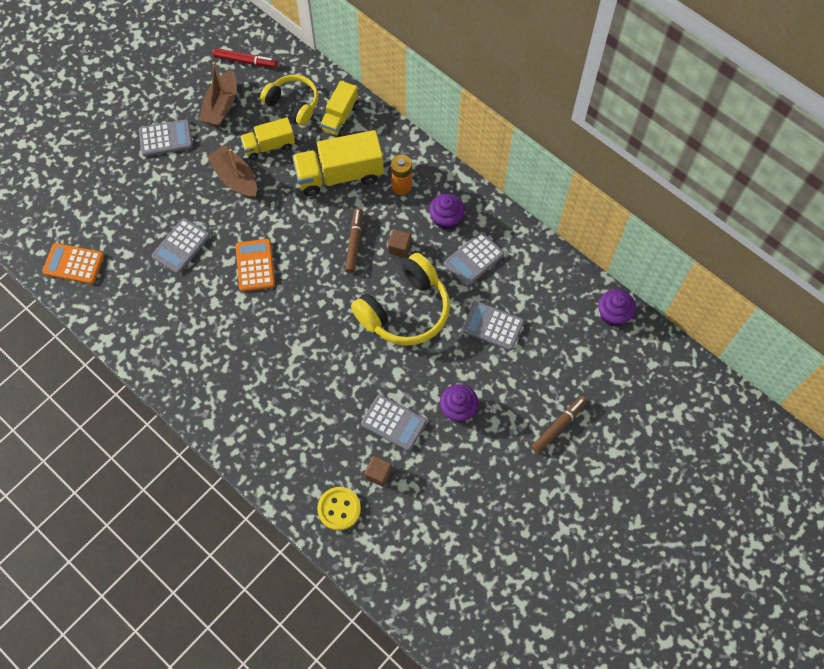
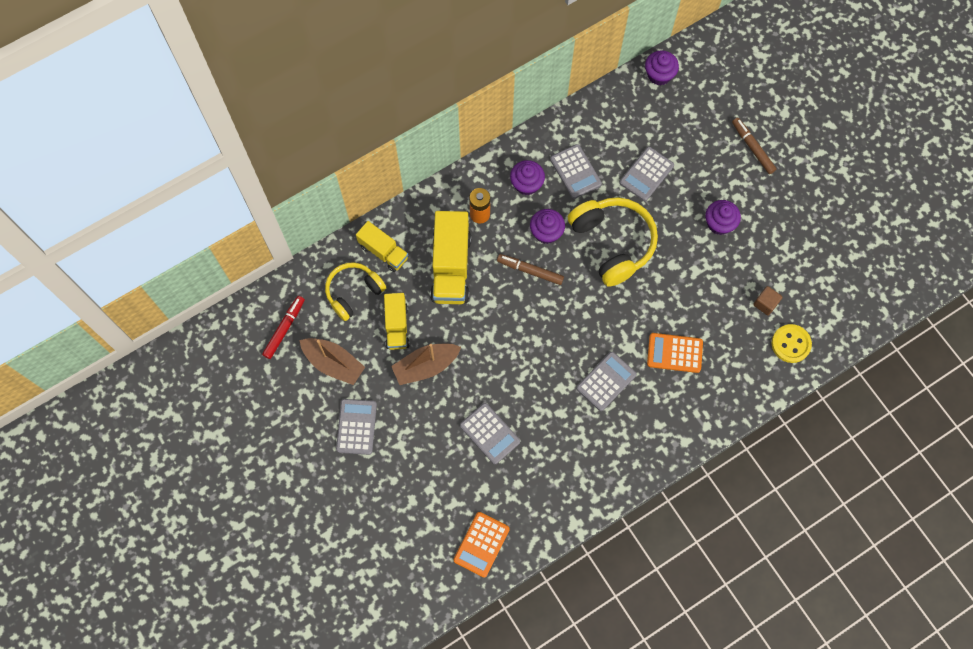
camera: 75 degrees left, 5 degrees up
(255, 265) = (530, 367): orange calculator -> orange calculator (674, 353)
(394, 422) = (720, 279): grey calculator -> grey calculator (606, 381)
(399, 248) = (546, 232): brown cube -> purple cupcake

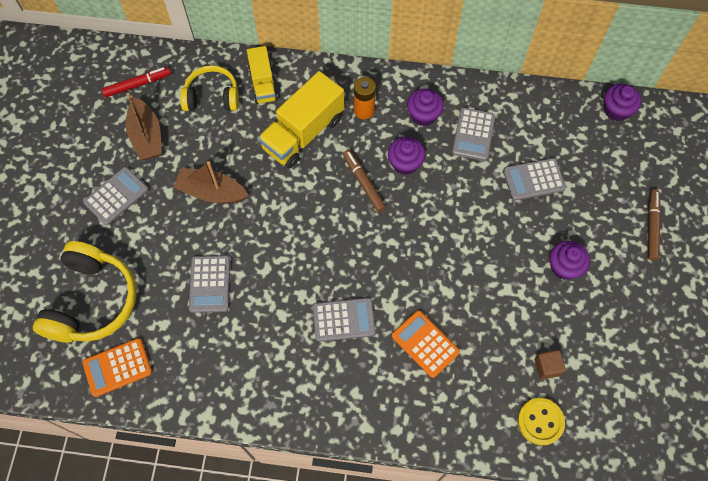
camera: 40 degrees right, 5 degrees down
(397, 326) = (219, 145): yellow truck -> none
(612, 243) = (453, 213): yellow headphones -> yellow headphones (92, 301)

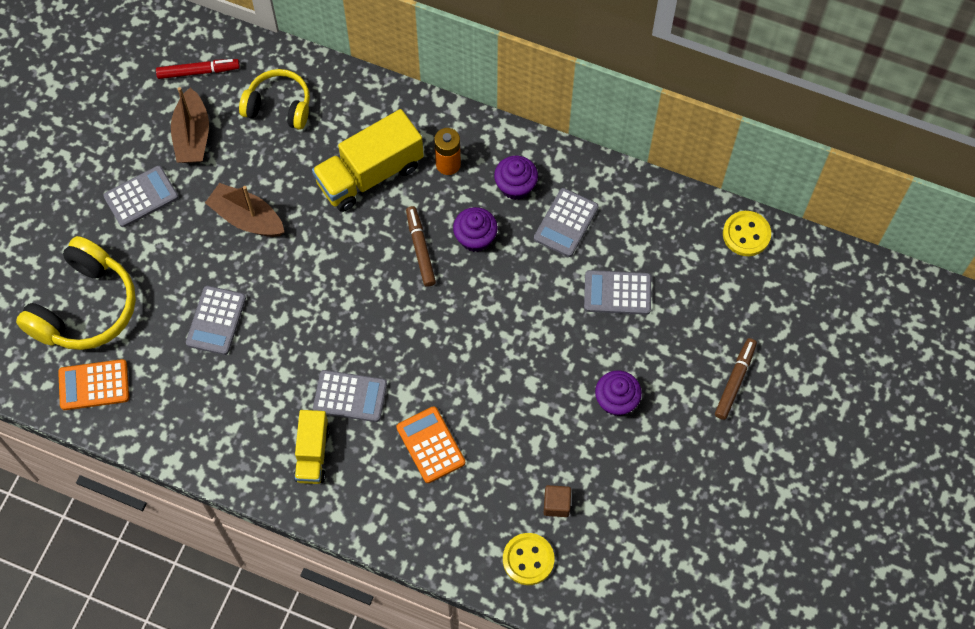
camera: 15 degrees right, 0 degrees up
(263, 84) = (341, 104): yellow truck -> yellow truck (312, 453)
(616, 110) = (746, 234): purple cupcake -> yellow button

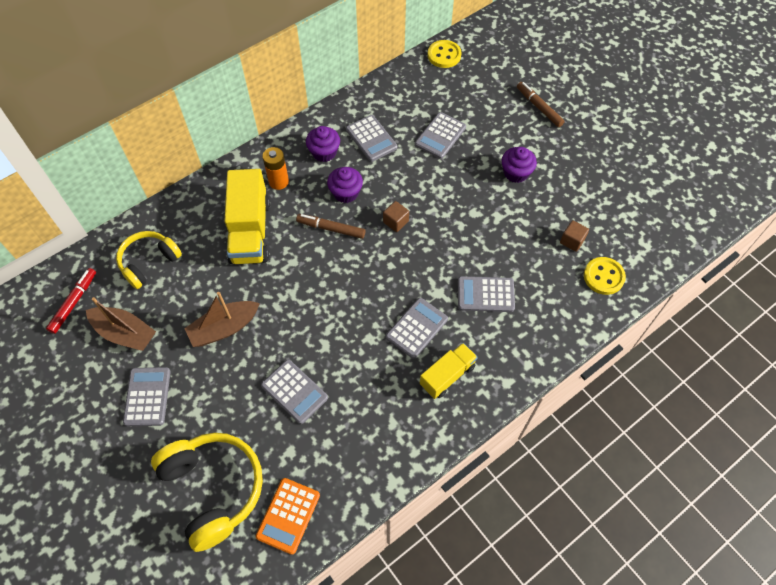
camera: 60 degrees left, 5 degrees down
(312, 453) = (447, 375): yellow truck -> yellow truck turned 75 degrees counterclockwise
(430, 445) = (485, 294): orange calculator -> grey calculator
(468, 308) = (396, 222): none -> brown cube

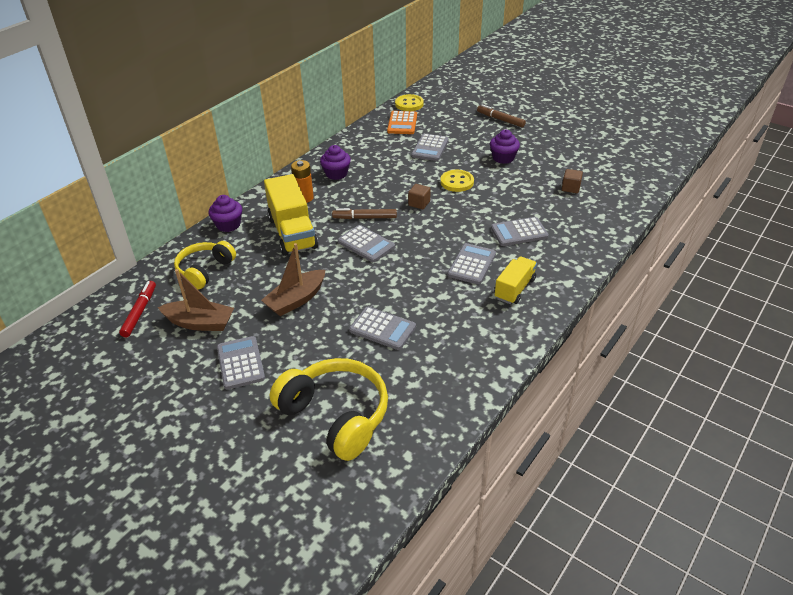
camera: 15 degrees left, 20 degrees down
(288, 515) = (419, 418): orange calculator -> orange calculator (402, 123)
(346, 193) = (367, 194): purple cupcake -> purple cupcake (228, 225)
(371, 138) = (373, 159): grey calculator -> grey calculator (366, 244)
(603, 276) = (608, 203): yellow button -> yellow button (457, 182)

